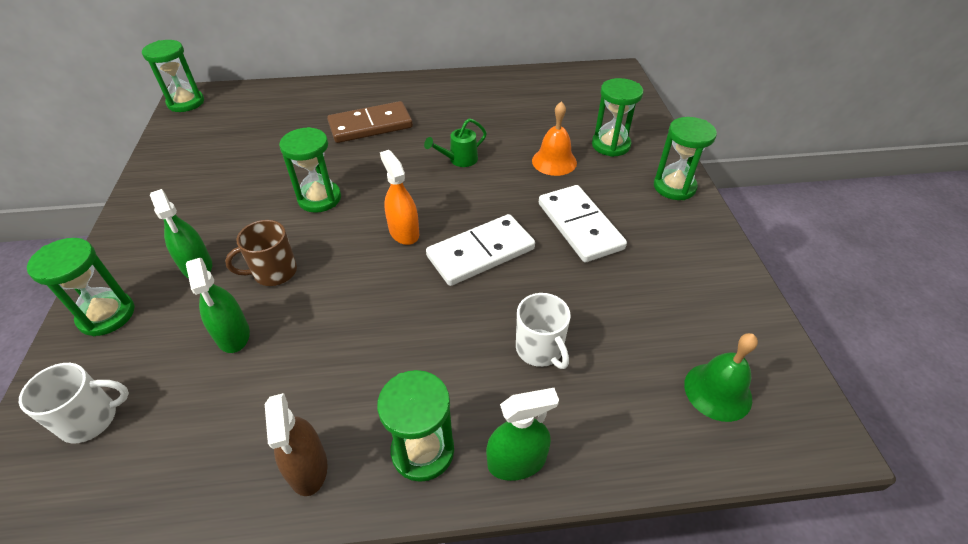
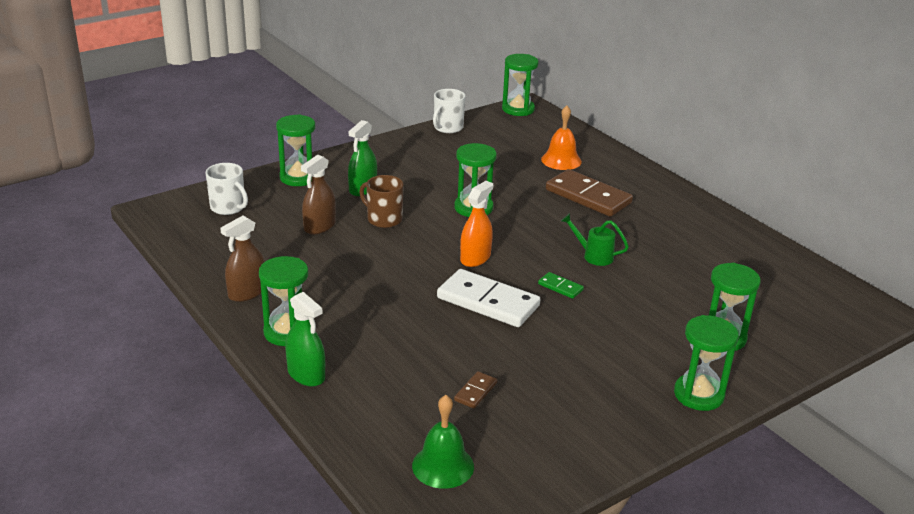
camera: 60 degrees right, 15 degrees down
(233, 334) = (319, 226): green spray bottle -> brown spray bottle
(490, 198) = (560, 287): none -> green domino
(540, 349) = (411, 360): white mug -> white mug (447, 128)
(554, 161) = (653, 308): orange bell -> orange bell (561, 160)
(580, 226) = (574, 346): white domino -> none
(614, 319) = (475, 392): none -> brown domino

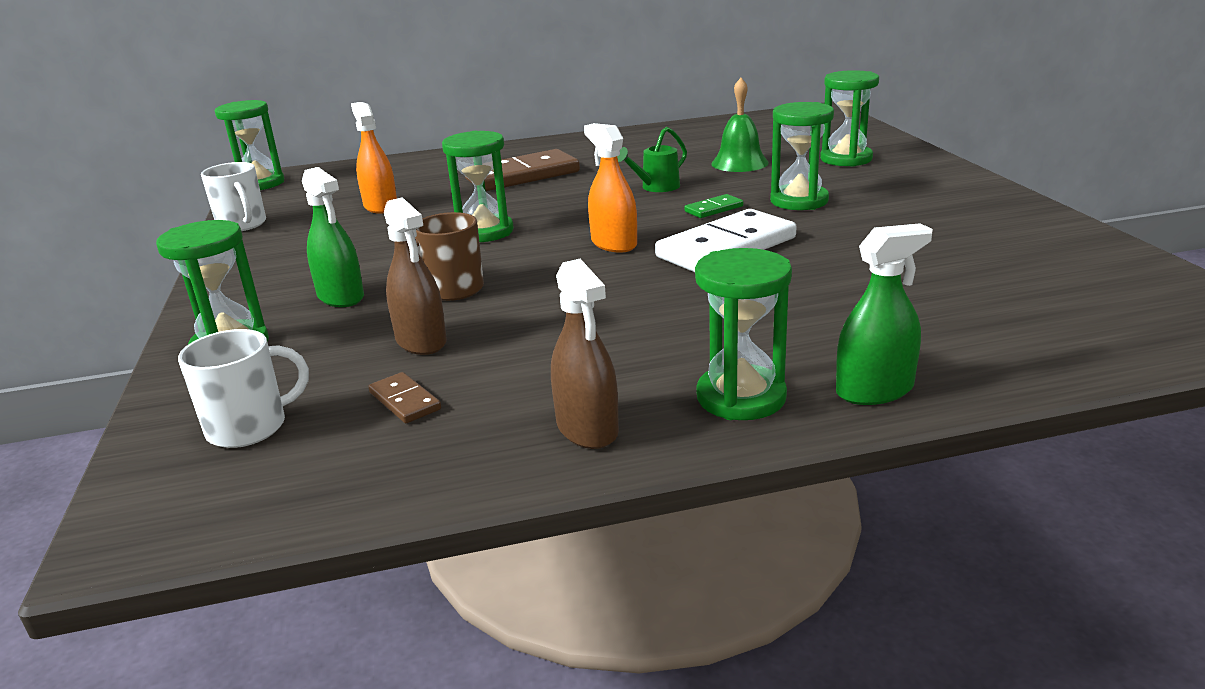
camera: 65 degrees left, 5 degrees down
(443, 466) = (1104, 310): green bell -> green bell (739, 163)
(475, 392) = (934, 275): brown domino -> brown domino (404, 401)
(499, 161) = (380, 206): none -> orange spray bottle
(561, 160) = (422, 178): orange bell -> none
(698, 394) = (946, 178): green hourglass -> green hourglass (799, 201)

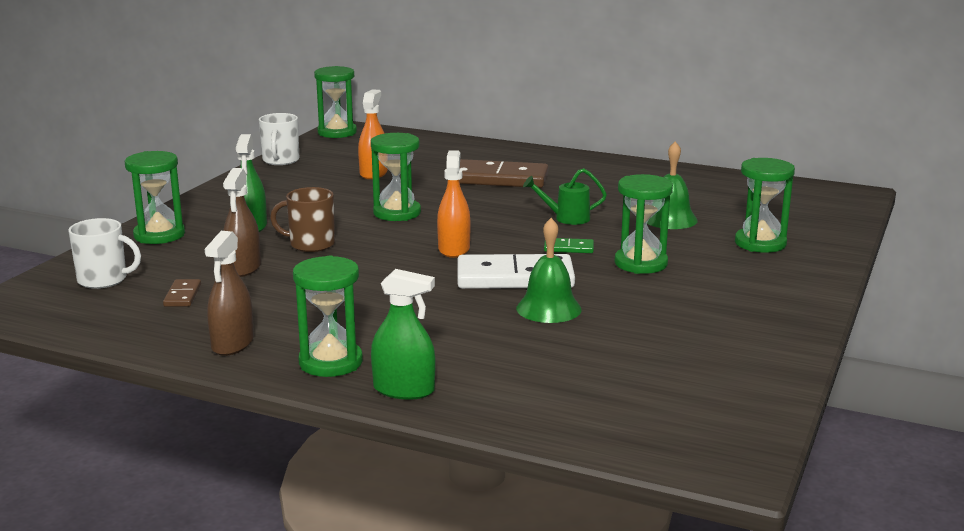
camera: 35 degrees right, 5 degrees down
(816, 261) = (548, 308): none -> green bell

